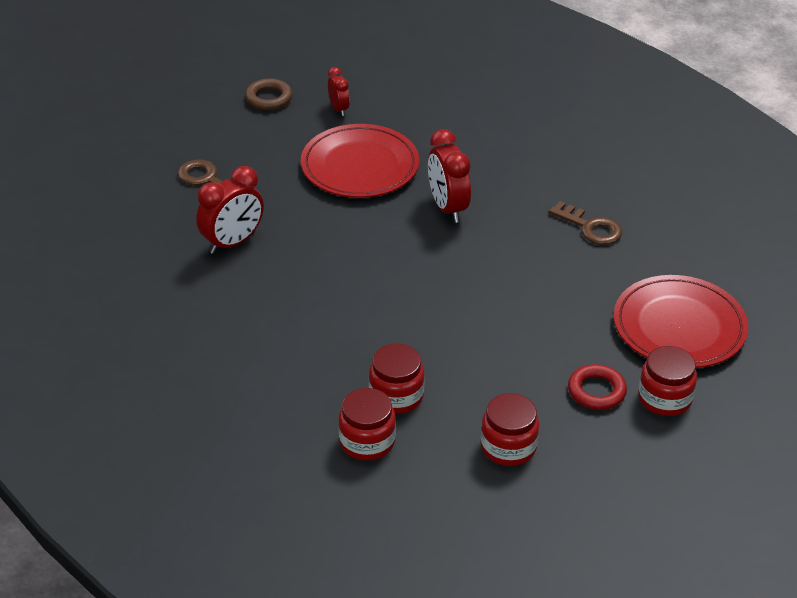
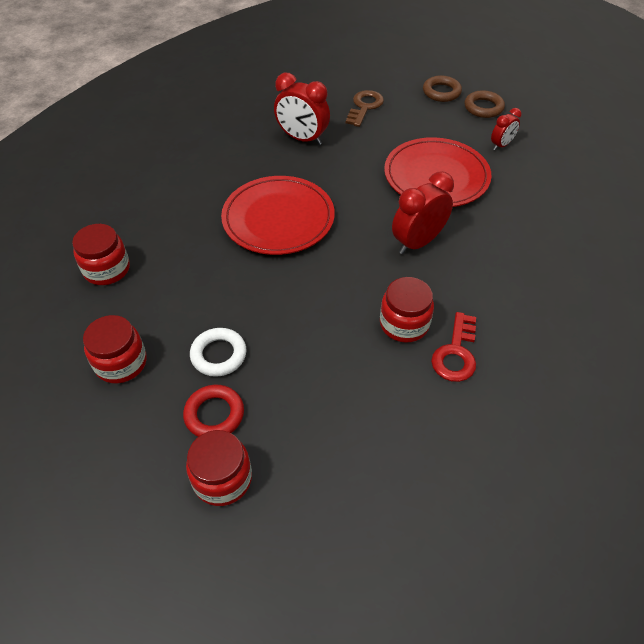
camera: 70 degrees right, 10 degrees up
(219, 117) = (441, 92): none -> brown ring
(396, 396) = (164, 273): red jar -> red jar (404, 324)
(528, 375) = (218, 355): none -> white ring
(590, 227) = (456, 353): brown key -> red key
(679, 327) = (340, 469): red plate -> red plate (278, 219)

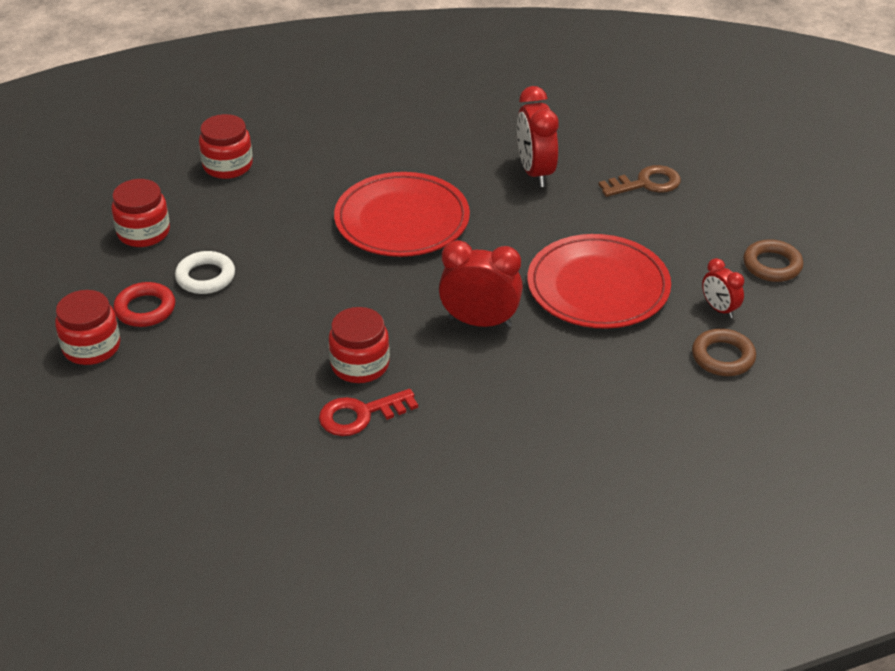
camera: 50 degrees right, 10 degrees down
(441, 92) = (754, 222): brown ring -> brown ring (723, 357)
(501, 145) = (719, 309): red clock -> red clock turned 45 degrees clockwise

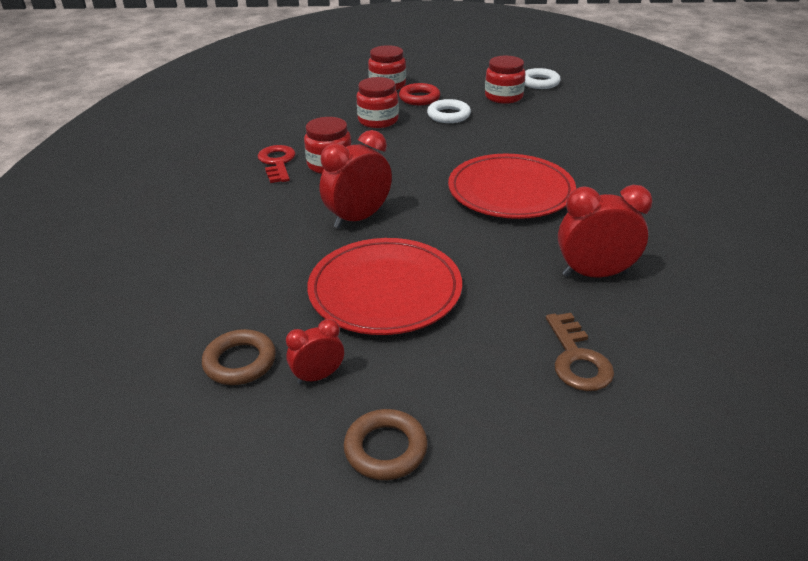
camera: 100 degrees right, 5 degrees down
(94, 203) = (539, 82): none -> white ring
(228, 166) = (590, 123): red jar -> red jar (378, 120)
(480, 322) = (358, 218): red clock -> red clock turned 150 degrees counterclockwise

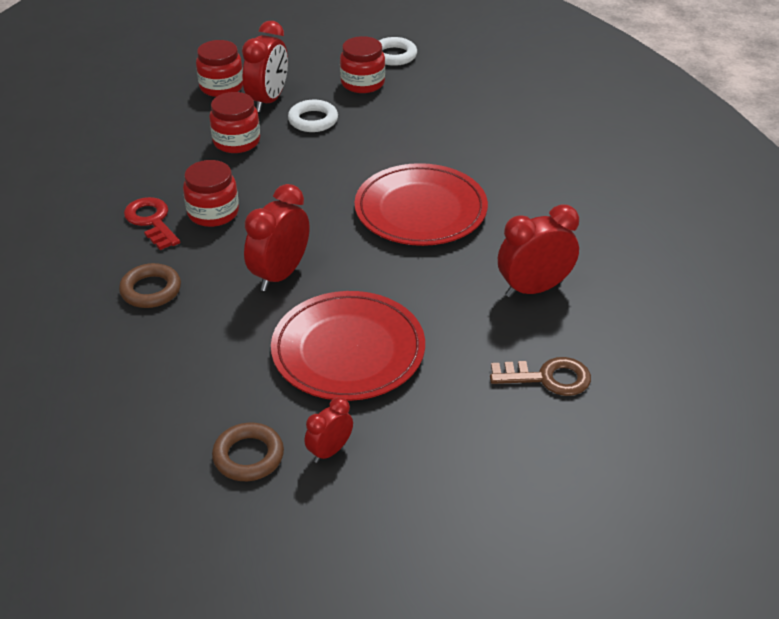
camera: 20 degrees left, 5 degrees up
(385, 449) = (422, 499): brown ring -> brown ring (151, 290)
(419, 98) = (268, 100): red ring -> red clock
(577, 359) = (548, 378): brown key -> brown key turned 60 degrees counterclockwise

